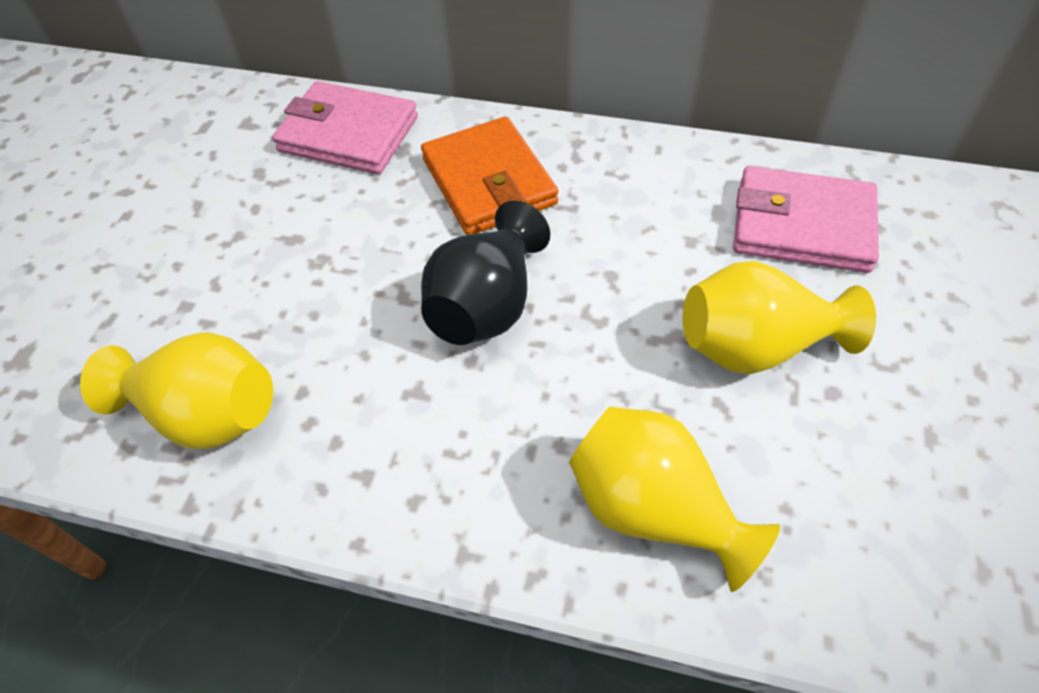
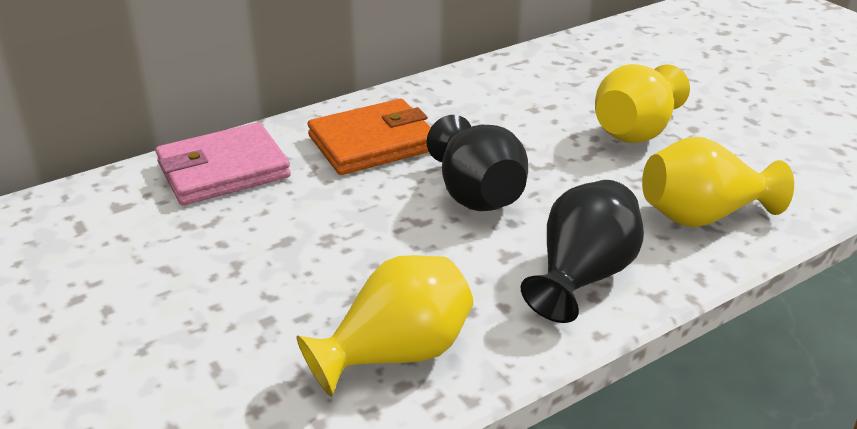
camera: 50 degrees left, 20 degrees down
(436, 472) = (582, 277): none -> black vase
(489, 182) = (372, 143): orange wallet -> orange wallet turned 45 degrees counterclockwise
(802, 225) = (574, 76): pink wallet -> none

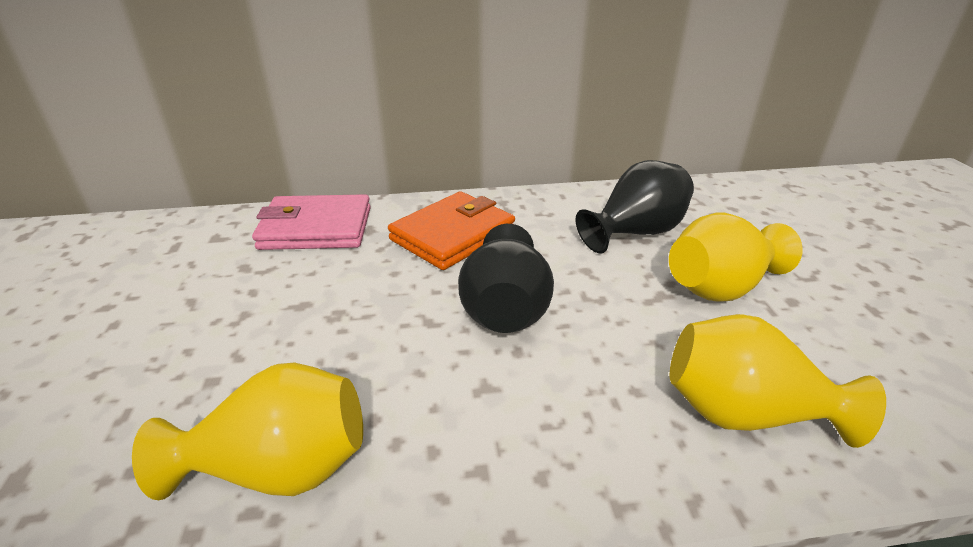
camera: 25 degrees right, 0 degrees up
(372, 143) = (452, 235): orange wallet -> orange wallet turned 45 degrees counterclockwise
(582, 277) = (546, 445): black vase -> black vase (635, 233)

